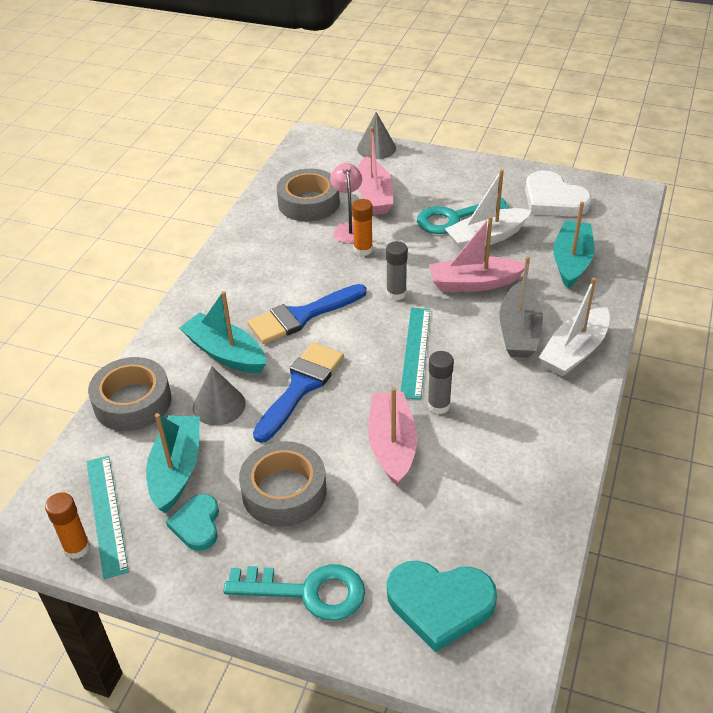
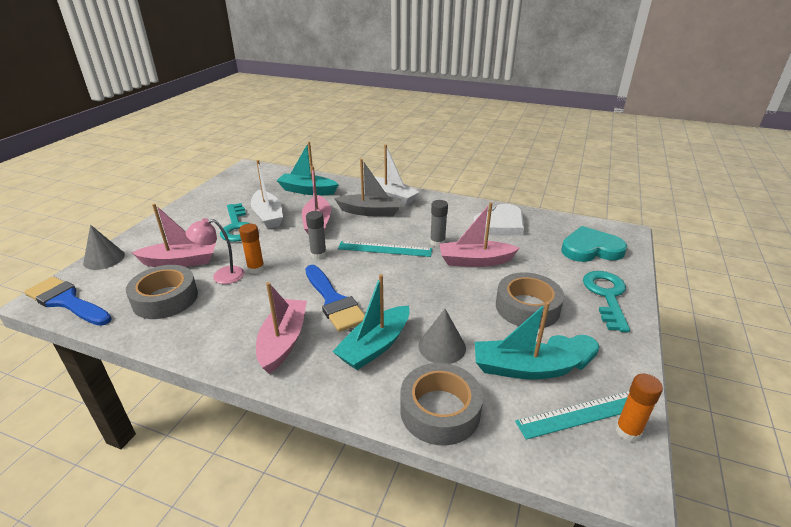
camera: 90 degrees left, 10 degrees down
(239, 289) = (283, 341): none -> pink boat
(301, 387) = (419, 301): blue brush -> blue brush (66, 301)
(440, 604) = (590, 249): turquoise heart -> turquoise heart turned 105 degrees counterclockwise
(553, 200) = (238, 190): white heart -> white heart (500, 224)

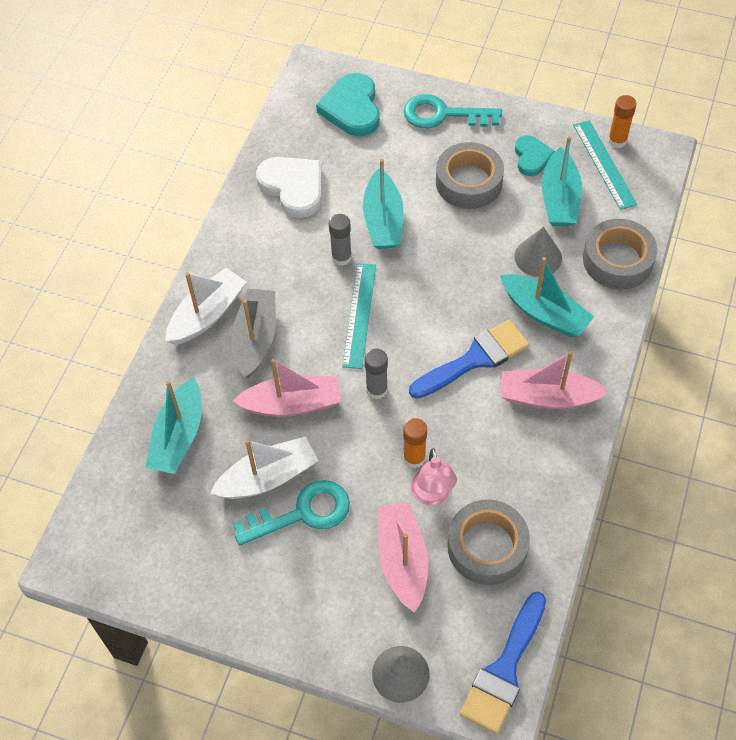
camera: 90 degrees left, 25 degrees up
(475, 261) = (383, 220): pink boat -> turquoise boat

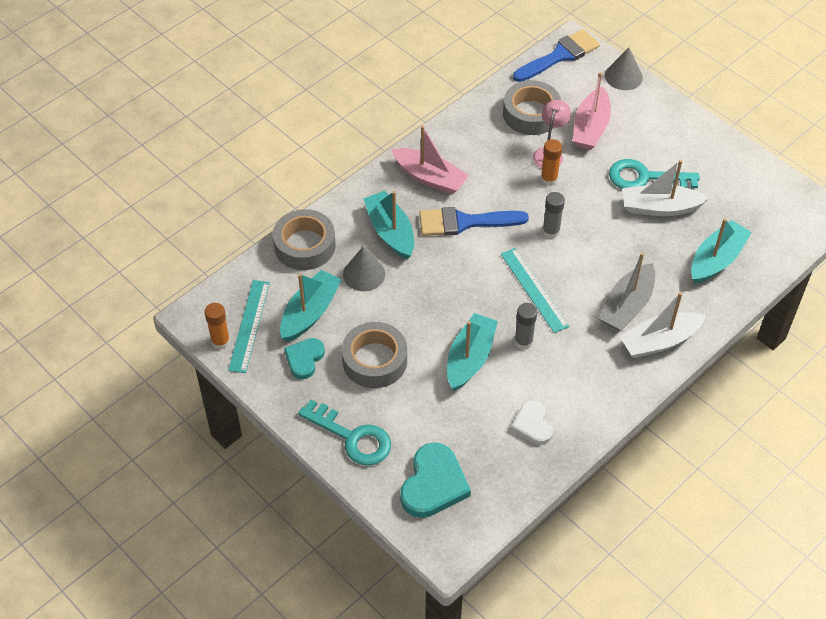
camera: 155 degrees left, 5 degrees down
(292, 404) = (620, 247): pink boat -> none
(293, 187) = (532, 425): white heart -> white heart, size x0.61
(359, 315) = (534, 289): turquoise ruler -> turquoise ruler turned 60 degrees counterclockwise

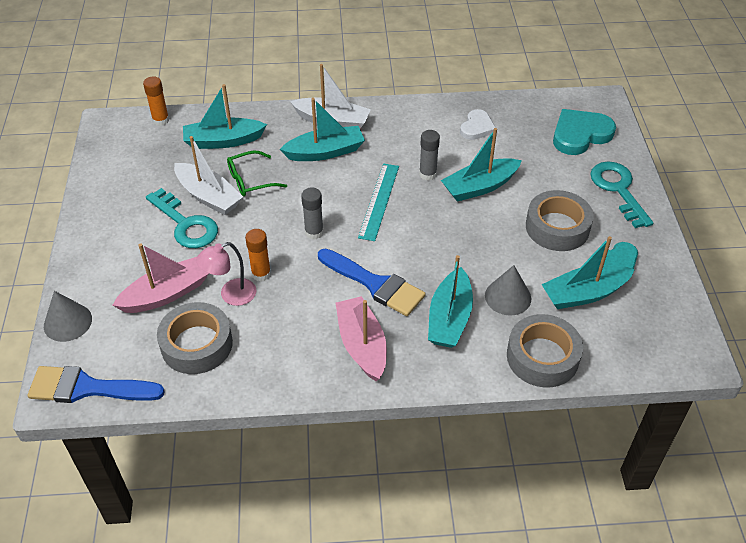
camera: 140 degrees left, 5 degrees down
(220, 341) = (686, 319): orange glue stick -> orange glue stick (161, 120)
(249, 325) = (649, 316): turquoise ruler -> none
(627, 306) = (325, 152): grey boat -> turquoise boat
(649, 241) = (250, 180): none -> green glasses

